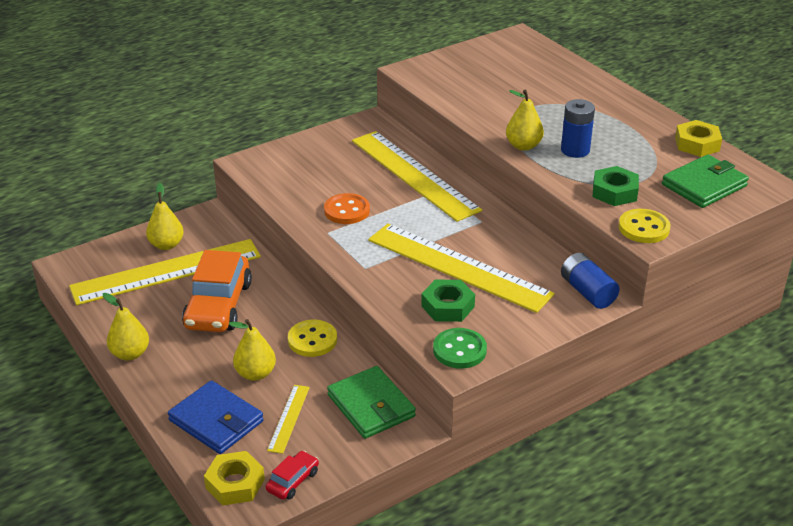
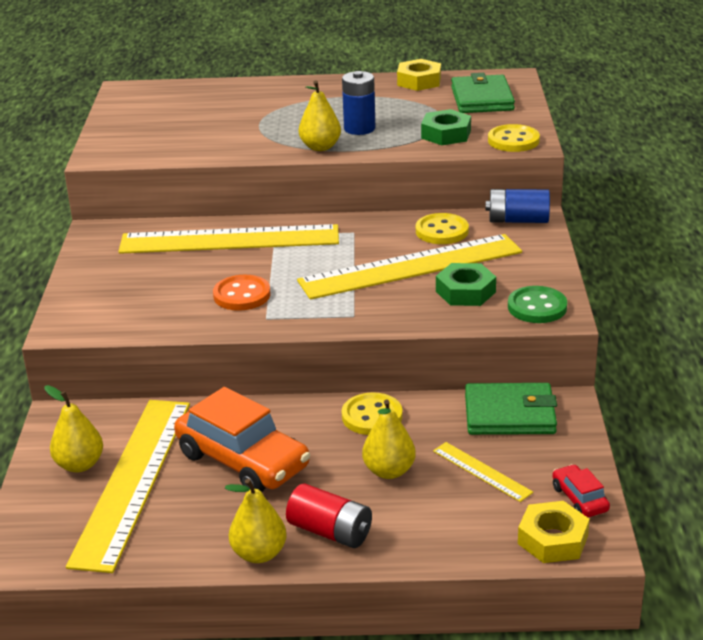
camera: 55 degrees left, 5 degrees down
(172, 374) = (330, 532): none -> red battery
(216, 421) = (441, 522): blue wallet -> none
(527, 261) = (442, 231): none -> yellow button

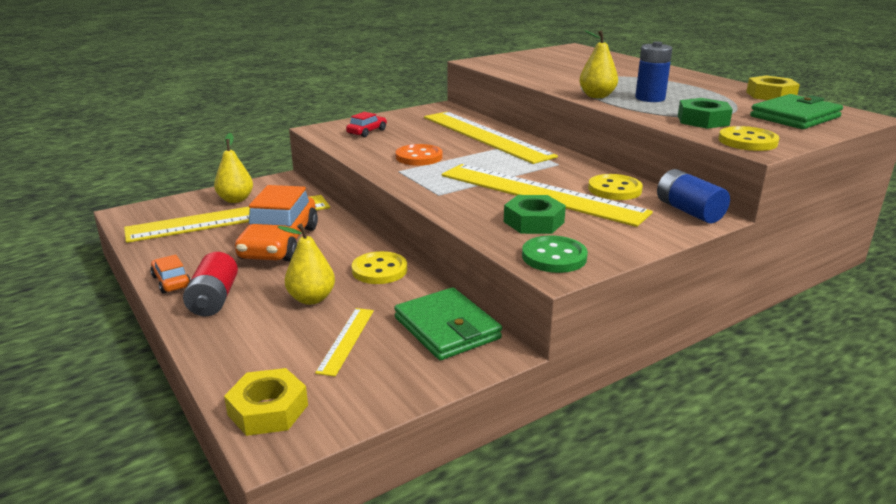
camera: 55 degrees right, 5 degrees down
(259, 554) = (171, 281): yellow pear -> orange car
(579, 499) = (345, 407): red car -> red car (367, 132)

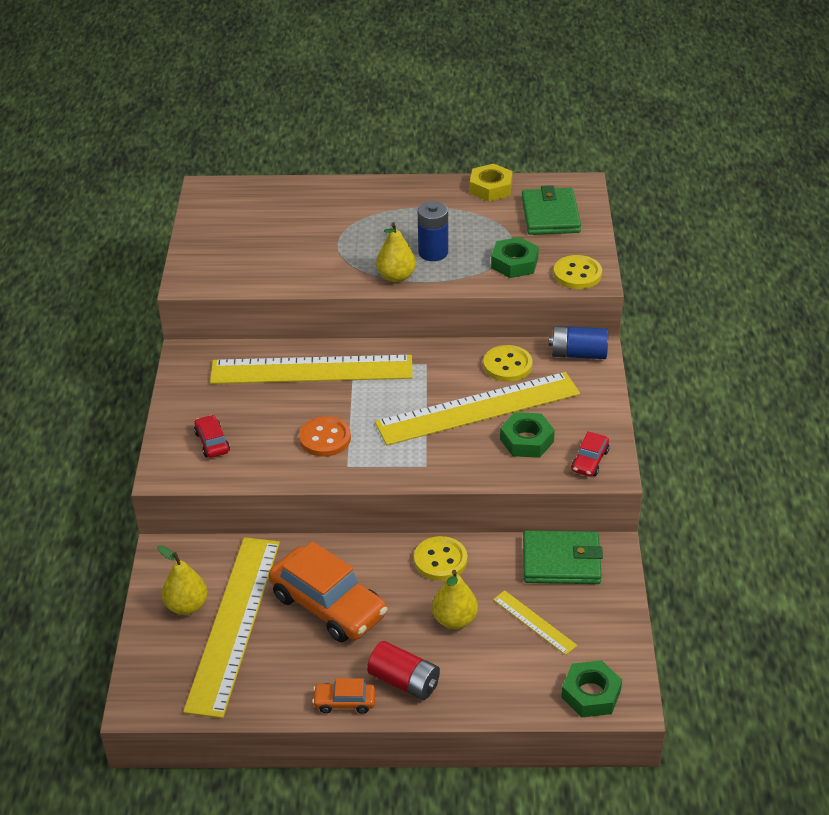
camera: 55 degrees left, 15 degrees up
(268, 410) = (591, 694): yellow nut -> green nut
(554, 257) = (590, 461): green button -> red car

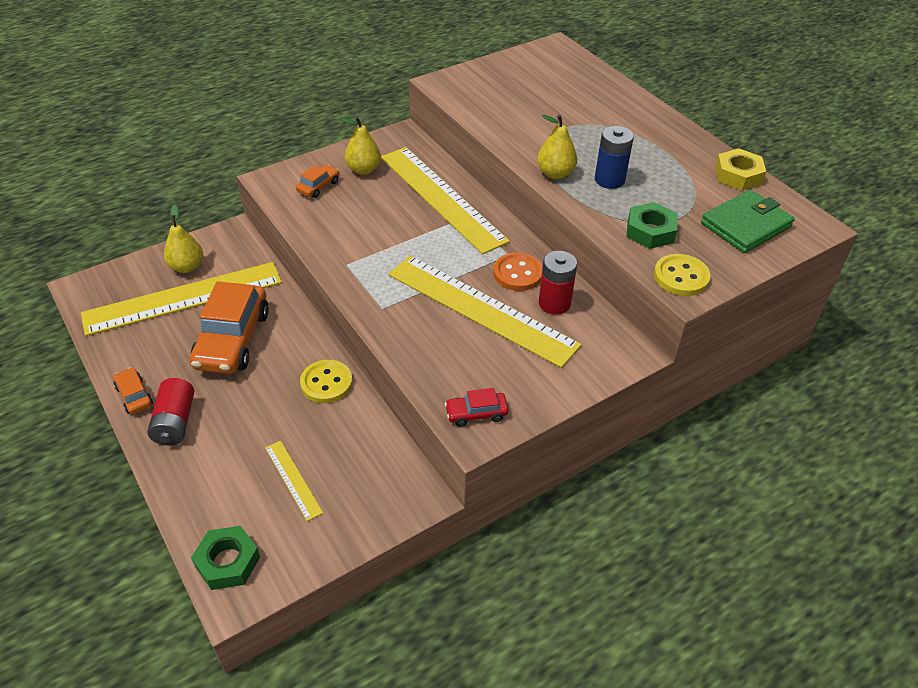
camera: 55 degrees right, 5 degrees up
(212, 442) = (318, 186): red car -> orange car
(325, 438) = (369, 239): orange button -> orange button (518, 273)
(454, 620) = (263, 423): yellow pear -> yellow pear (364, 169)
(507, 365) = (554, 303): yellow button -> red battery
(526, 440) = (467, 358): green nut -> none
(534, 622) = (293, 479): yellow ruler -> yellow ruler turned 45 degrees counterclockwise
(561, 561) = (381, 466): green wallet -> none
(578, 354) = (616, 343): blue battery -> none

